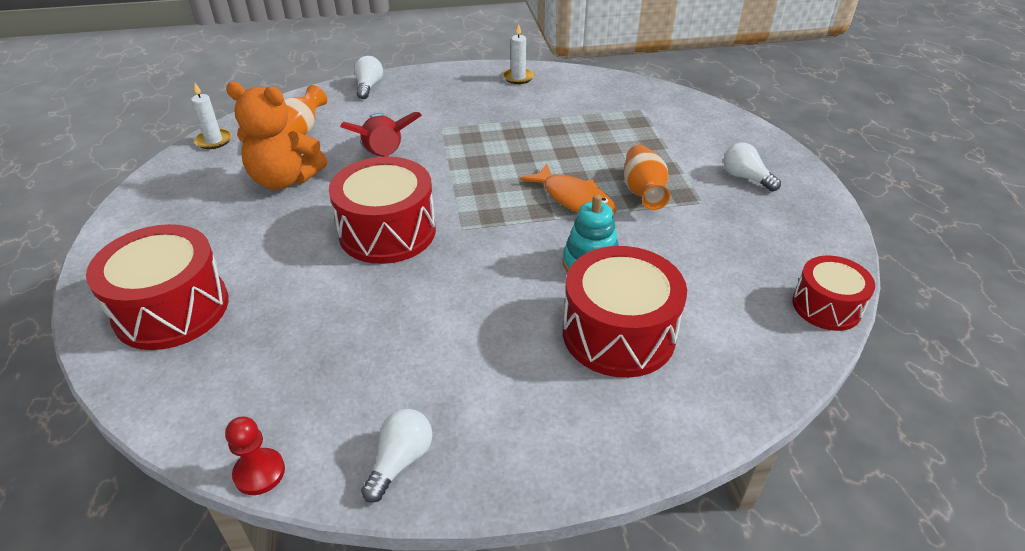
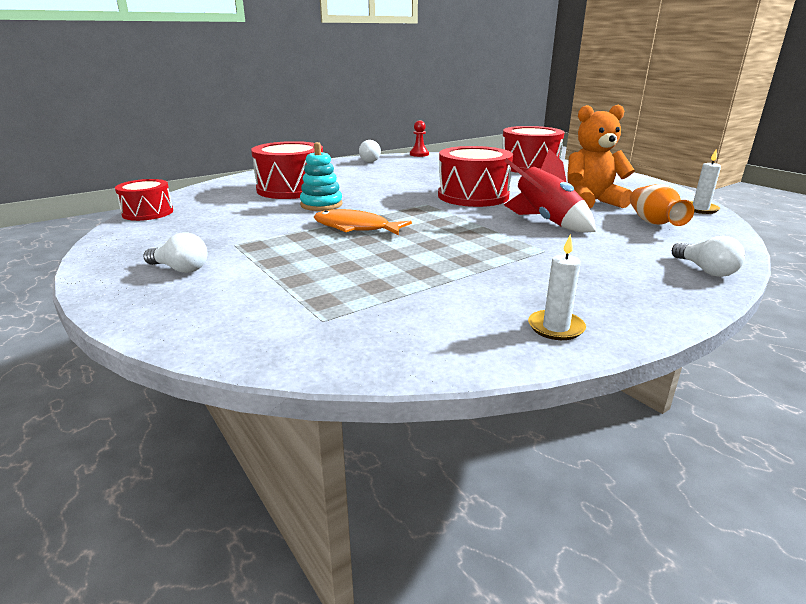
camera: 155 degrees right, 15 degrees down
(643, 191) = (294, 241): orange vase -> none

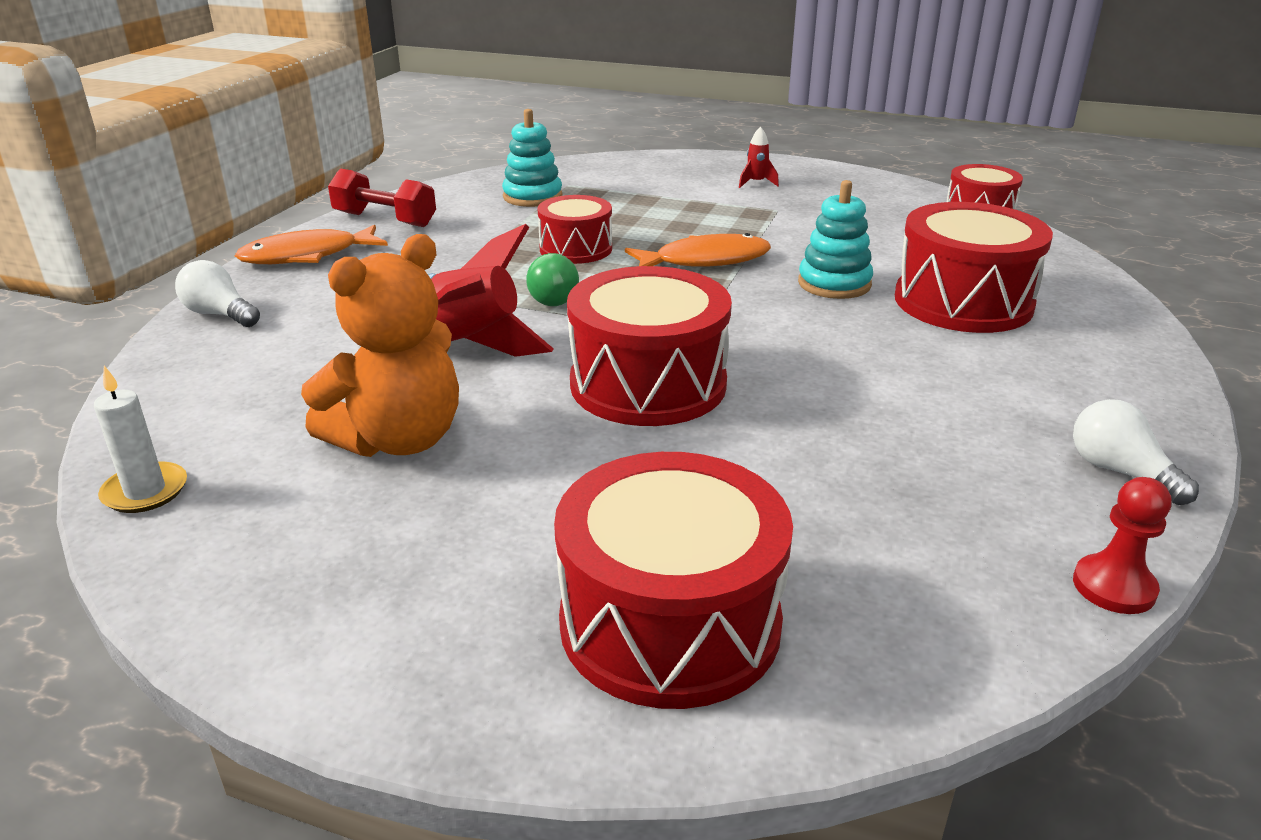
camera: 145 degrees right, 5 degrees up
(180, 269) = (756, 183): white light bulb -> red rocket
(381, 313) = (532, 197): none -> turquoise stacking toy
(419, 253) = (576, 249): none -> red drum
(474, 231) = (550, 297): none -> green light bulb
(556, 327) = (385, 220): white candle -> red dumbbell
(643, 304) = (307, 256): none -> orange fish
(653, 223) = (269, 402): orange vase -> none

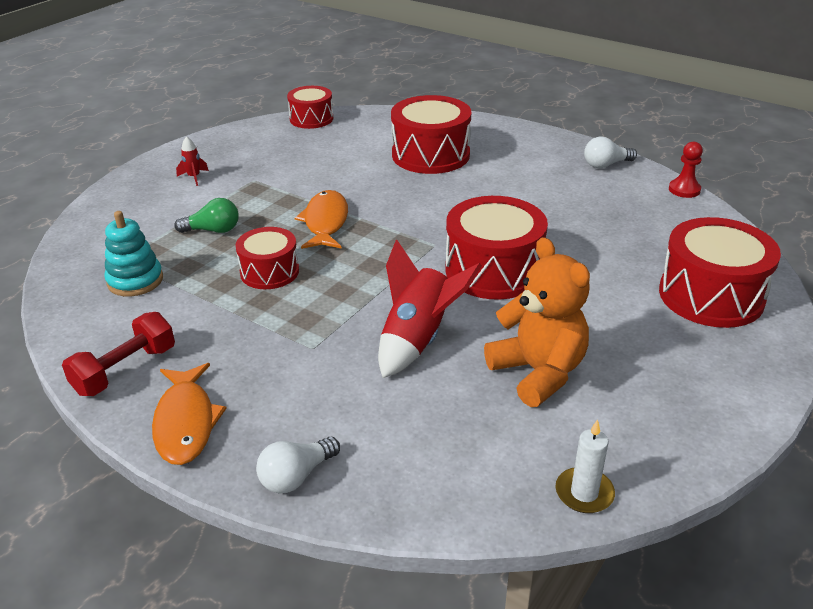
camera: 75 degrees left, 5 degrees up
(550, 297) = (353, 293): green light bulb -> green light bulb (213, 230)
(834, 284) = (387, 186): turquoise stacking toy -> none

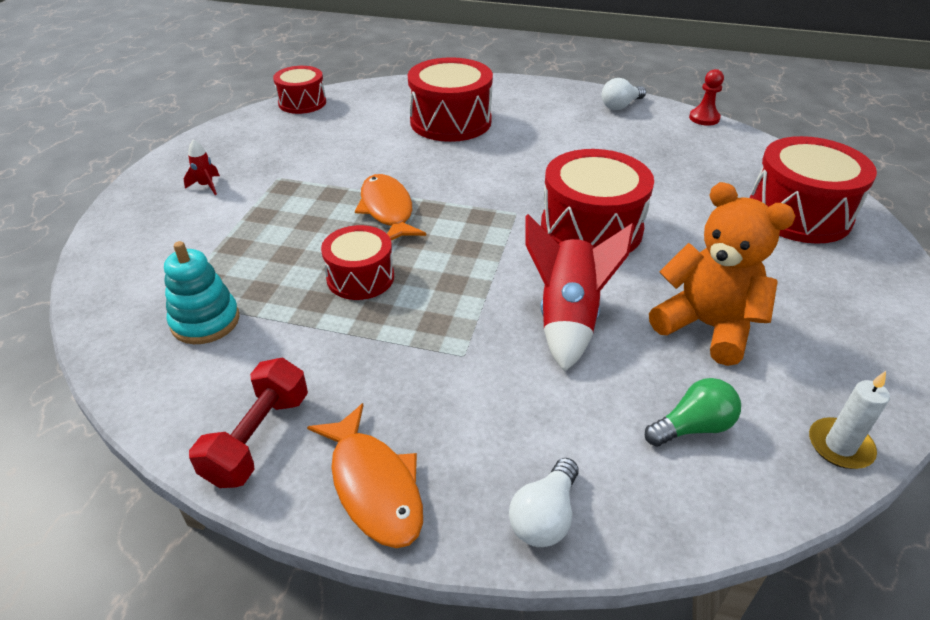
camera: 20 degrees left, 5 degrees up
(213, 230) = (266, 242): green light bulb -> green light bulb (693, 427)

